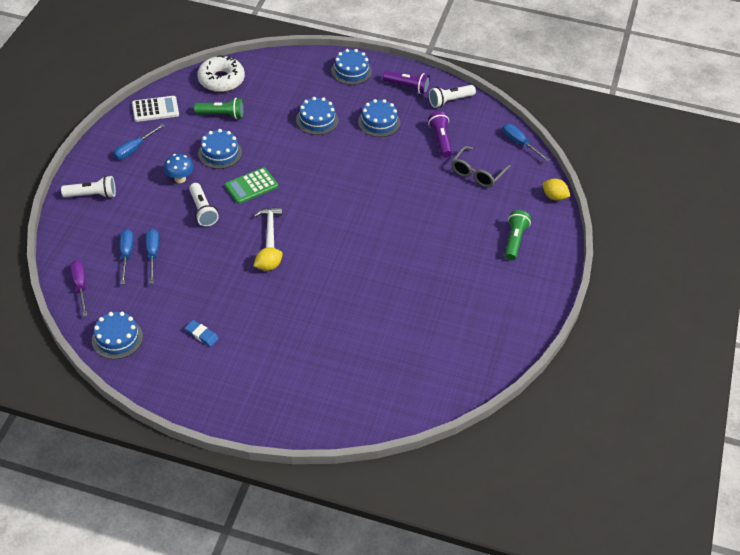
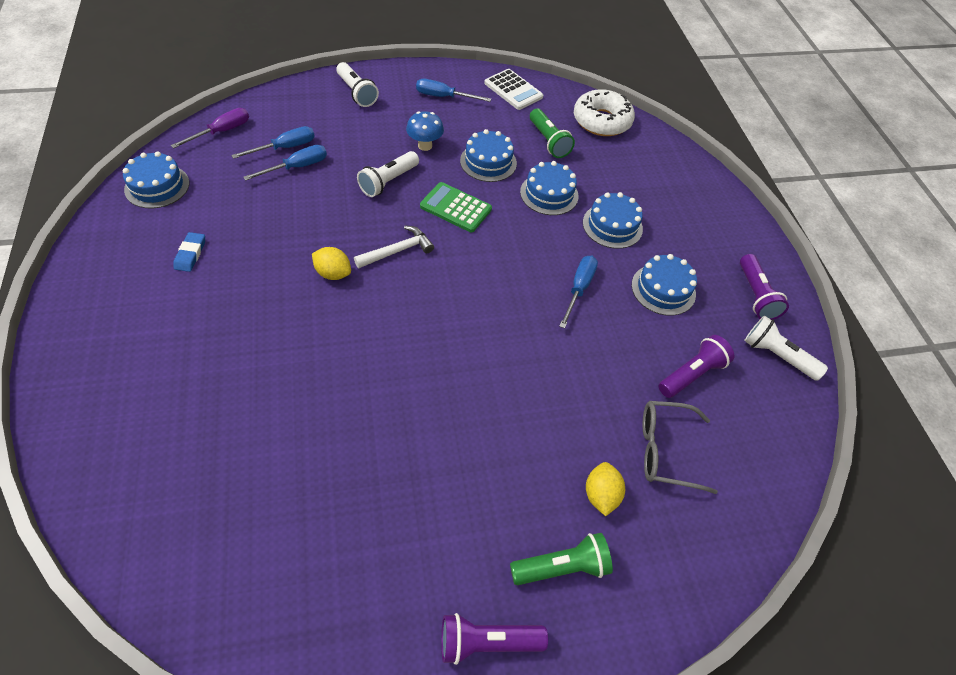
camera: 60 degrees right, 5 degrees up
(351, 71) = (726, 226): blue cake -> blue cake (549, 194)
(519, 143) = (777, 487): blue screwdriver -> blue screwdriver (579, 289)
(534, 282) = (487, 642): none -> purple flashlight
(554, 197) = (704, 595): yellow lemon -> yellow lemon (601, 495)

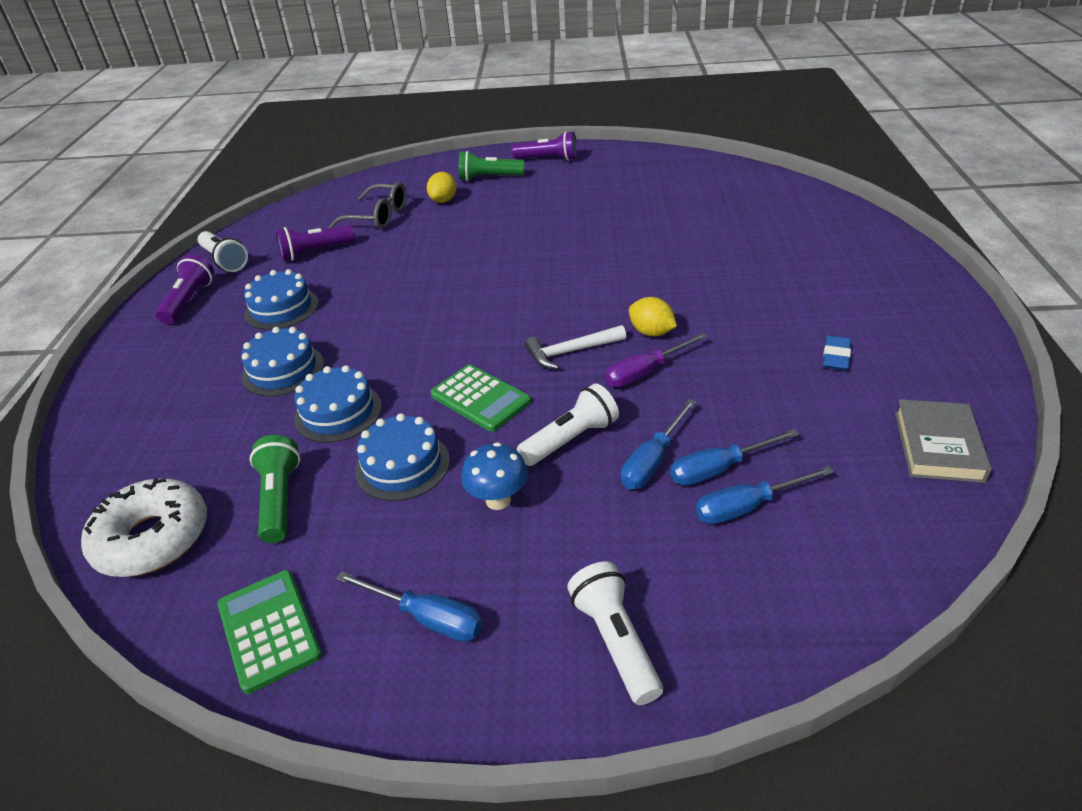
camera: 160 degrees left, 15 degrees down
(157, 186) = (938, 446): blue cake -> grey book
(222, 132) = (878, 547): purple screwdriver -> purple screwdriver (645, 372)
(513, 90) = (269, 630): white calculator -> green calculator
(579, 289) = (373, 311): blue screwdriver -> blue screwdriver (652, 461)

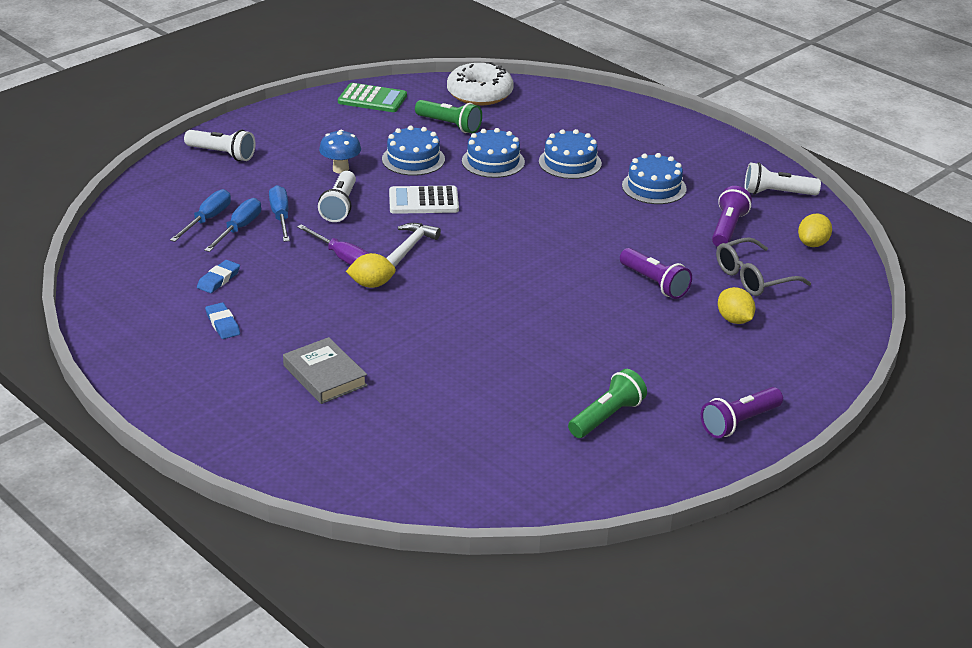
camera: 130 degrees right, 5 degrees down
(189, 301) = (726, 164): purple flashlight -> purple flashlight (654, 283)
(296, 220) = (812, 244): none -> yellow lemon
(427, 618) = (312, 127): blue screwdriver -> none
(480, 398) = (423, 201): green calculator -> white calculator
(489, 178) = (748, 366): green flashlight -> green flashlight (607, 417)
(645, 372) = (342, 258): purple screwdriver -> purple screwdriver turned 120 degrees clockwise
(801, 408) = (218, 279): none -> blue eraser
(938, 446) = (119, 293): grey book -> grey book (325, 375)

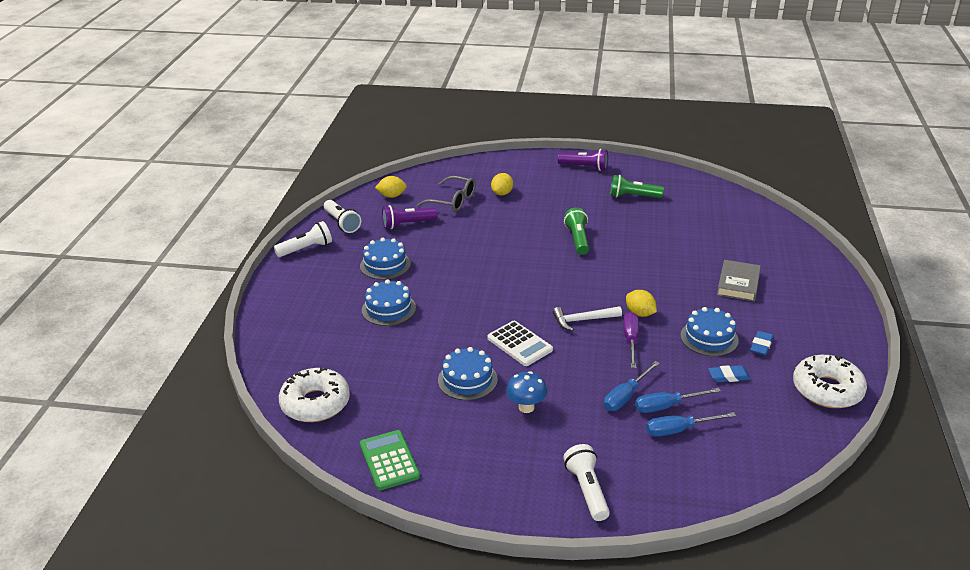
camera: 125 degrees left, 0 degrees up
(118, 319) = (827, 390): none -> white donut
(340, 206) = (575, 377): white flashlight -> white flashlight (306, 249)
(449, 125) = (391, 390): green flashlight -> green flashlight (577, 239)
(493, 161) = (426, 341): blue cake -> blue cake (709, 338)
(654, 283) = (499, 225): purple flashlight -> none

